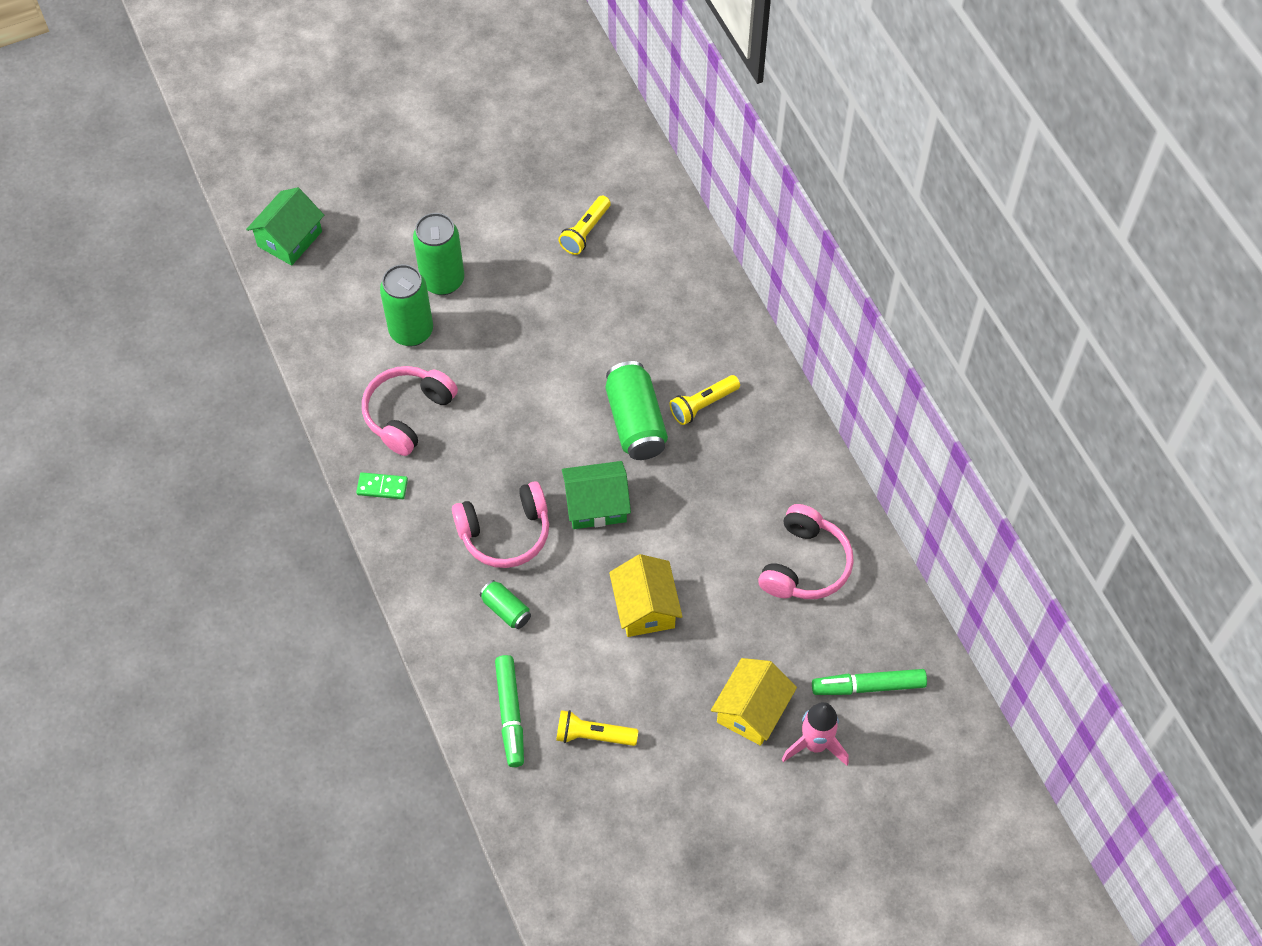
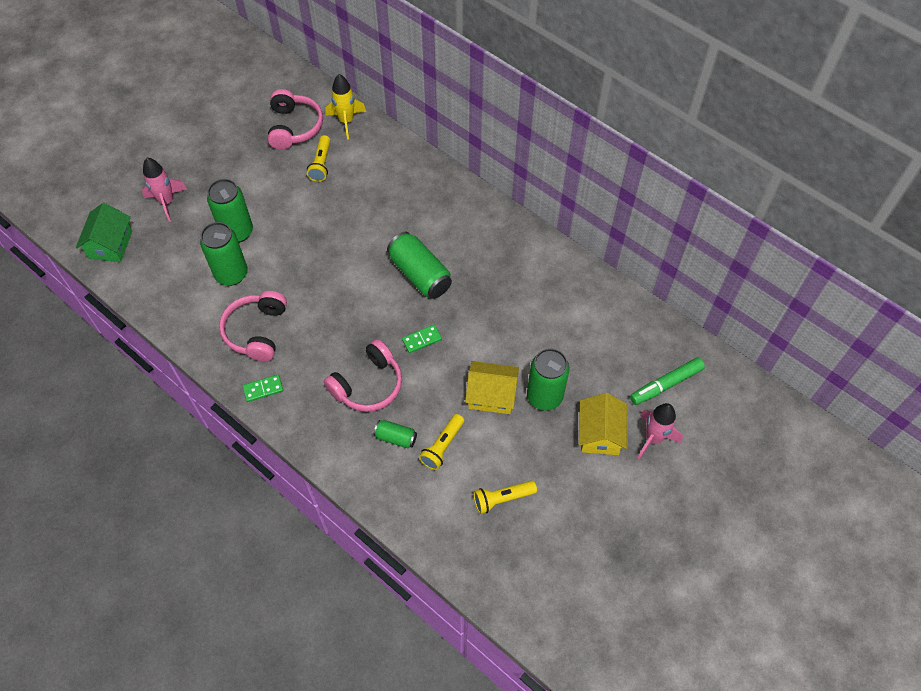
camera: 25 degrees left, 0 degrees up
(378, 210) = (167, 202): none -> pink rocket
(510, 714) = (436, 509): green marker -> none
(596, 505) = (422, 340): green house -> green domino
(644, 186) = (346, 121): none -> yellow rocket
(645, 607) = (491, 395): yellow house -> yellow house turned 45 degrees counterclockwise
(703, 405) = (459, 245): yellow flashlight -> yellow flashlight (442, 446)
(708, 637) = (544, 396): none -> green can
(805, 565) = (582, 322): pink headphones -> pink headphones (294, 127)

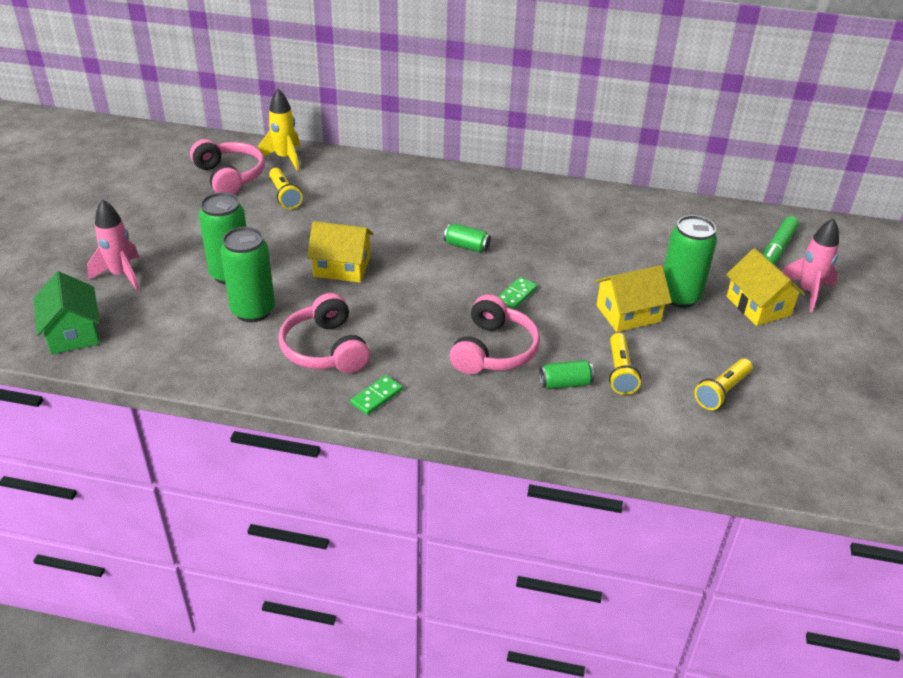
camera: 30 degrees left, 20 degrees down
(316, 257) = (342, 267): none -> yellow house
(420, 274) = (467, 246): green can -> green can, size x0.53

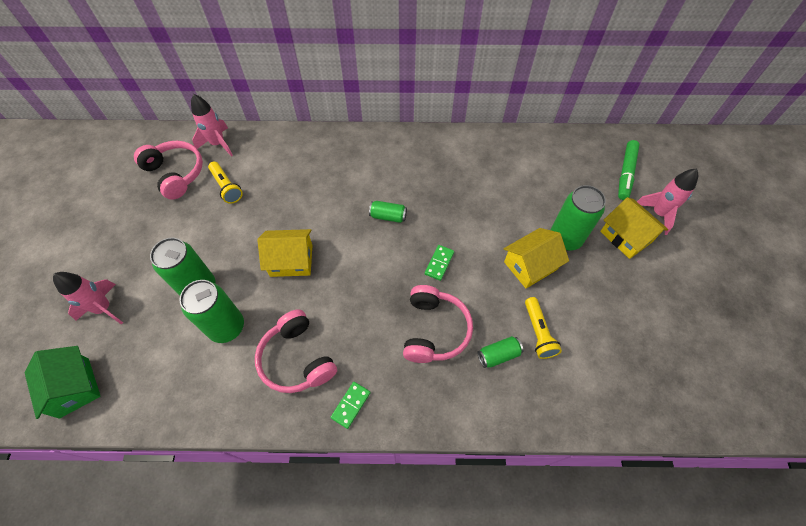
camera: 10 degrees left, 20 degrees up
(285, 158) = (218, 144): yellow rocket -> pink rocket
(722, 391) = (620, 336): yellow flashlight -> none

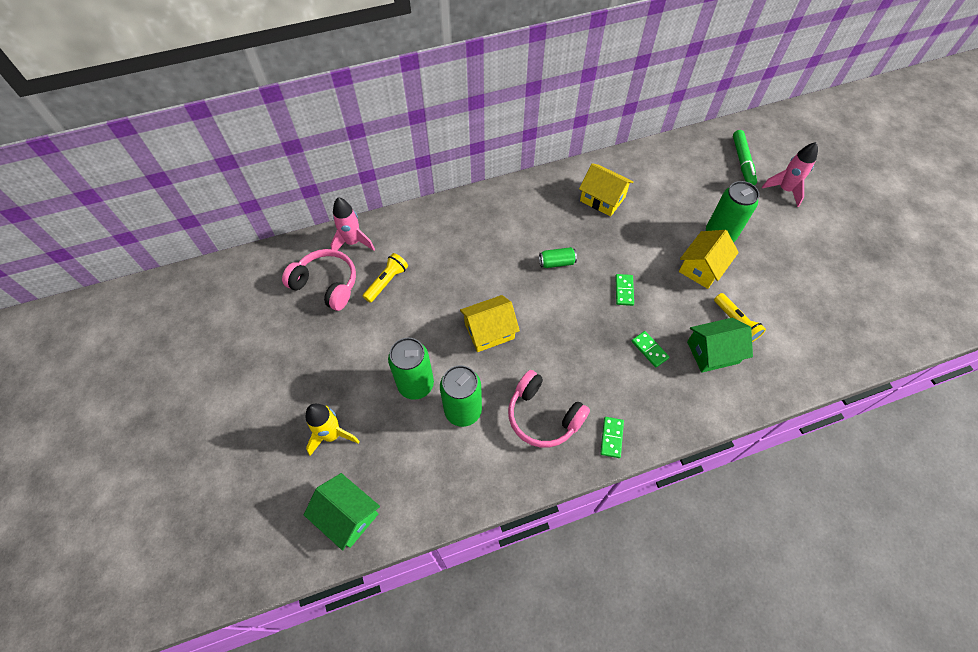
camera: 20 degrees left, 0 degrees up
(104, 308) = (332, 435): pink rocket -> yellow rocket
(226, 187) = (386, 282): yellow flashlight -> yellow flashlight turned 90 degrees counterclockwise
(434, 330) = (649, 350): pink headphones -> green domino
(498, 355) = (712, 352): green can -> green house
(626, 236) = (767, 218): yellow house -> yellow house (602, 199)

